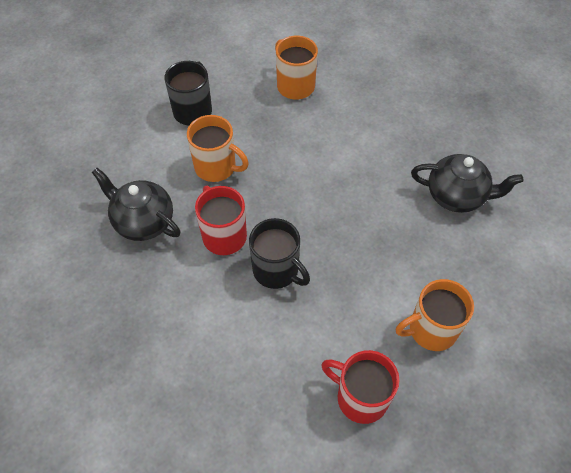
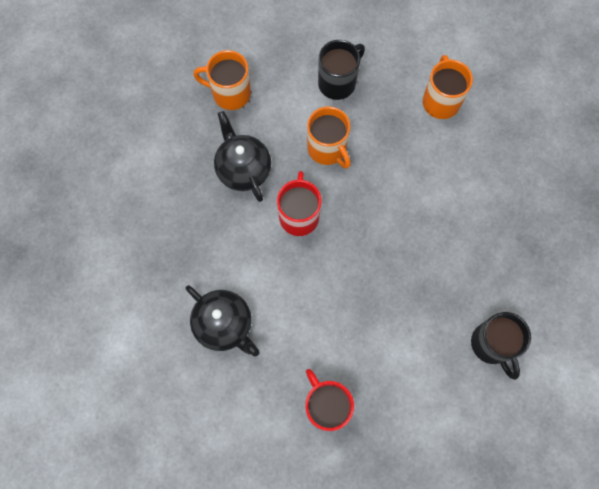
camera: 30 degrees right, 15 degrees up
(277, 270) = (323, 269): black mug -> black mug (492, 345)
(431, 330) = (414, 386): orange mug -> orange mug (230, 93)
(457, 196) = (514, 285): black teapot -> black teapot (224, 325)

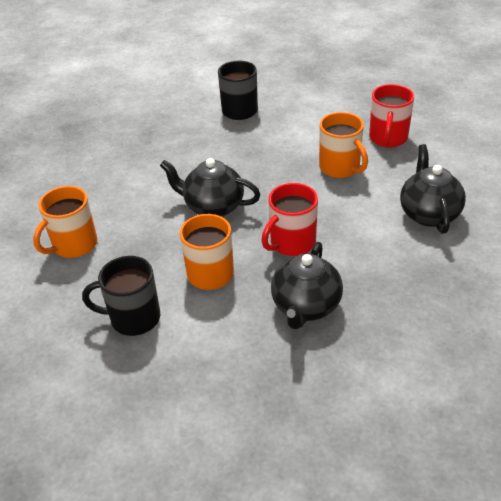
camera: 135 degrees left, 30 degrees down
(230, 93) = (248, 385): orange mug -> orange mug (340, 168)
(388, 207) = (213, 207): none -> black teapot

